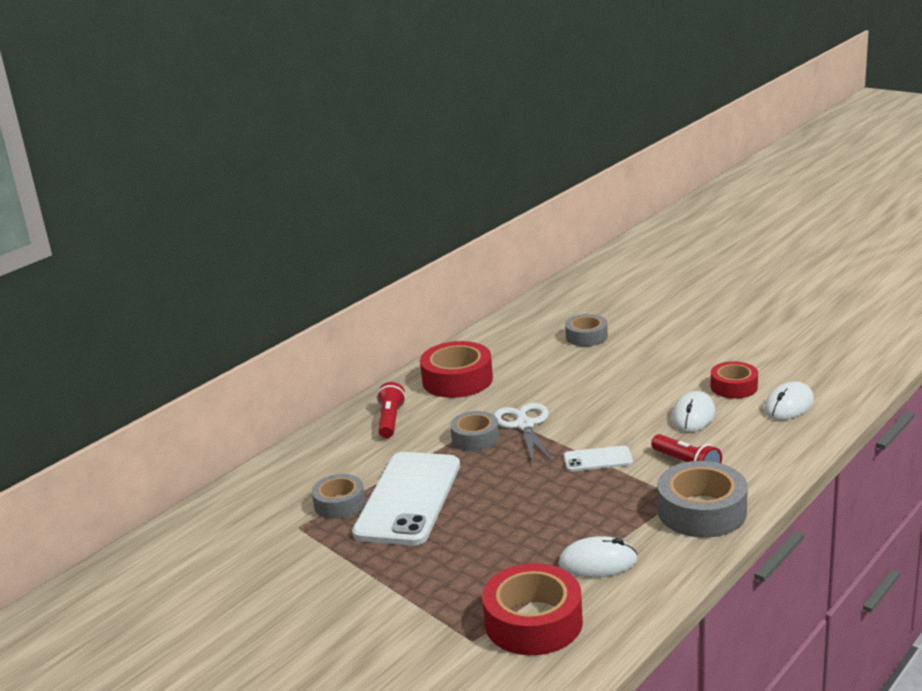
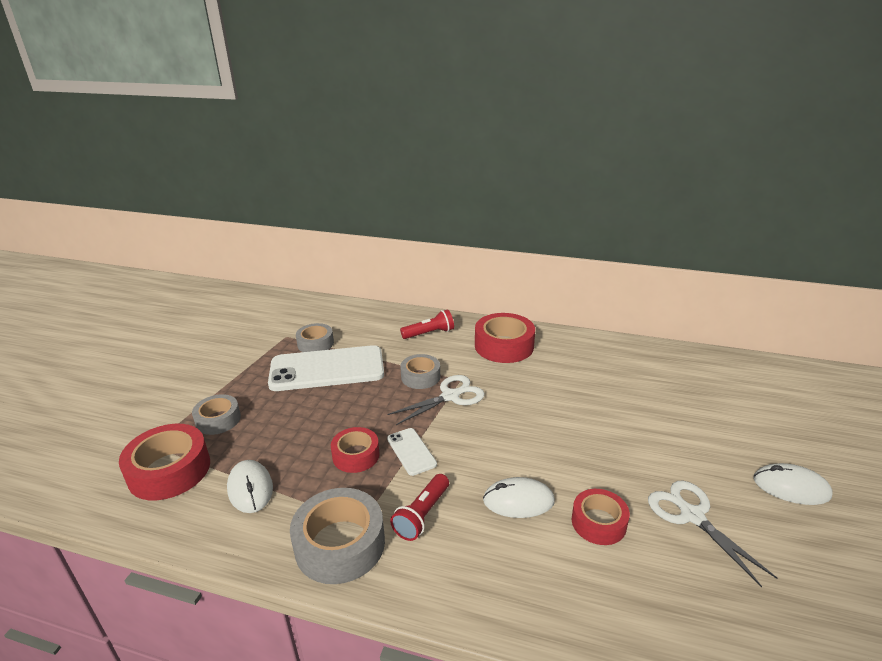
camera: 65 degrees right, 5 degrees up
(584, 492) = (356, 455): none -> red tape
(586, 336) = (627, 394): grey tape -> grey tape (218, 420)
(744, 349) = (691, 515): none -> white scissors
(789, 405) = (585, 583): white mouse -> white mouse (791, 487)

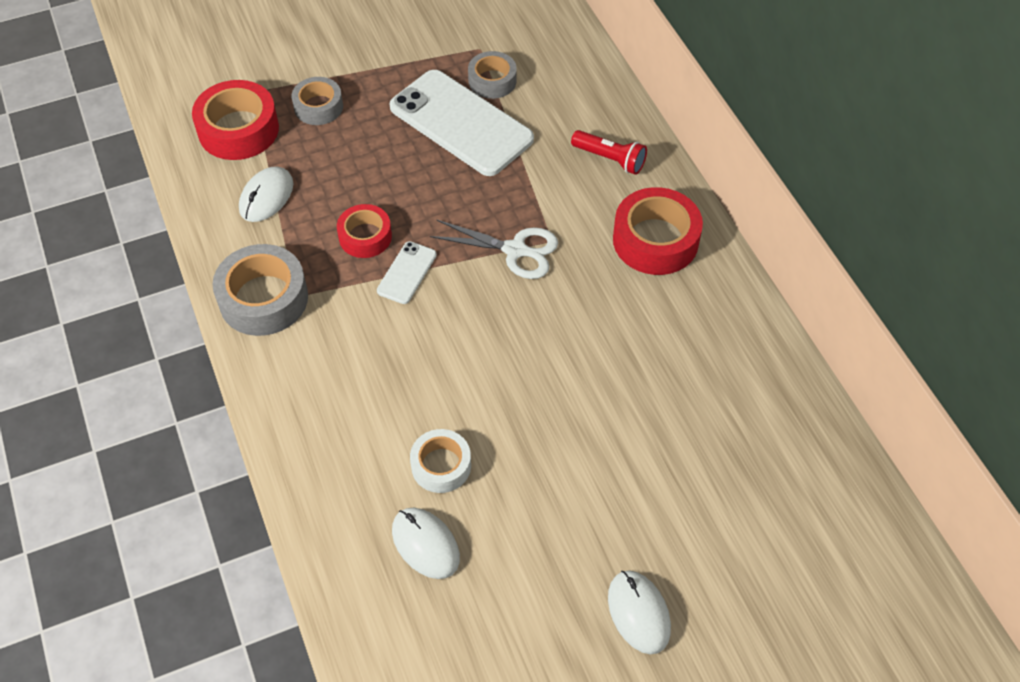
camera: 50 degrees right, 25 degrees up
(420, 377) = (523, 205): grey tape -> none
(422, 515) = (338, 332): red flashlight -> none
(518, 501) = (415, 391): white mouse -> white mouse (425, 544)
(598, 522) = (441, 465): red tape -> white tape
(691, 515) = (515, 537): white scissors -> none

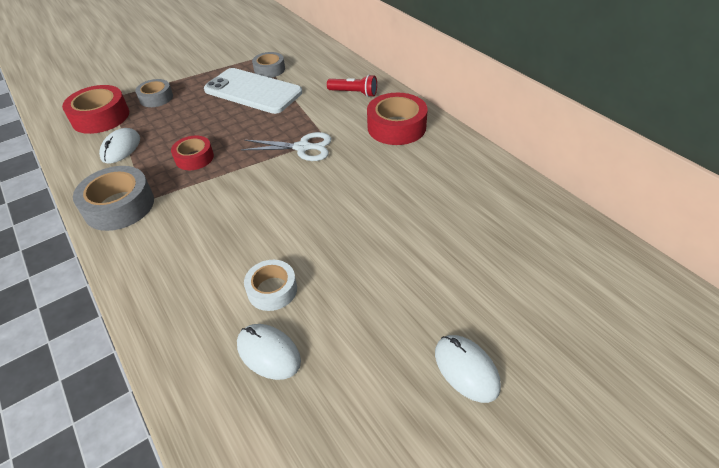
camera: 10 degrees left, 10 degrees down
(407, 273) = (227, 173): white phone -> none

